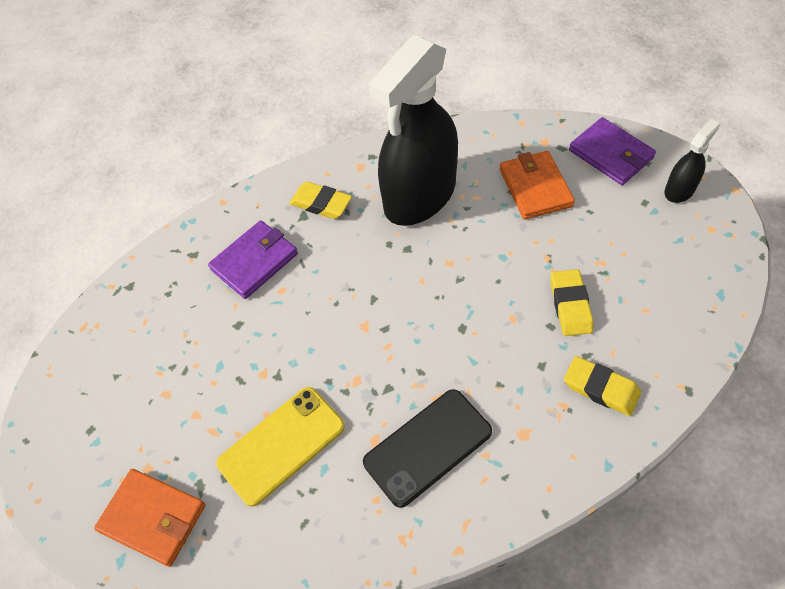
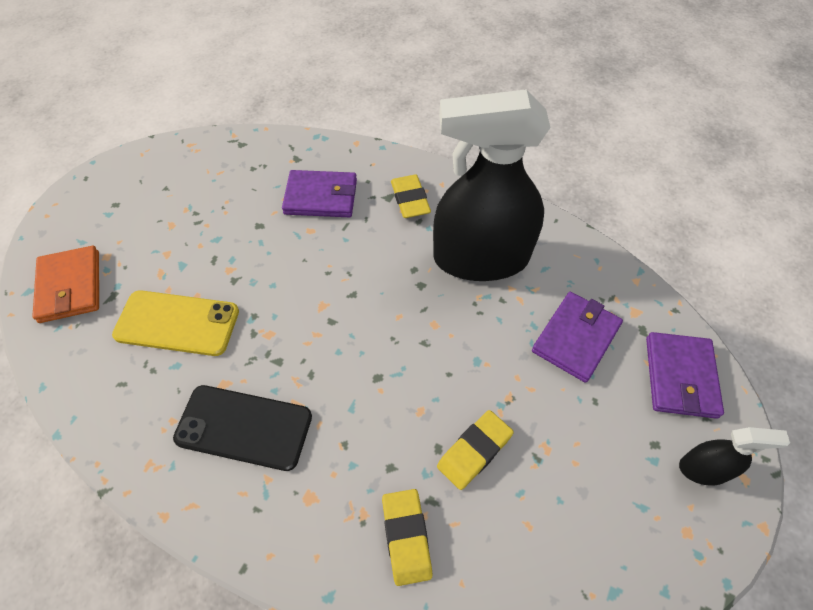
camera: 45 degrees right, 0 degrees up
(535, 187) = (575, 338): orange wallet -> purple wallet

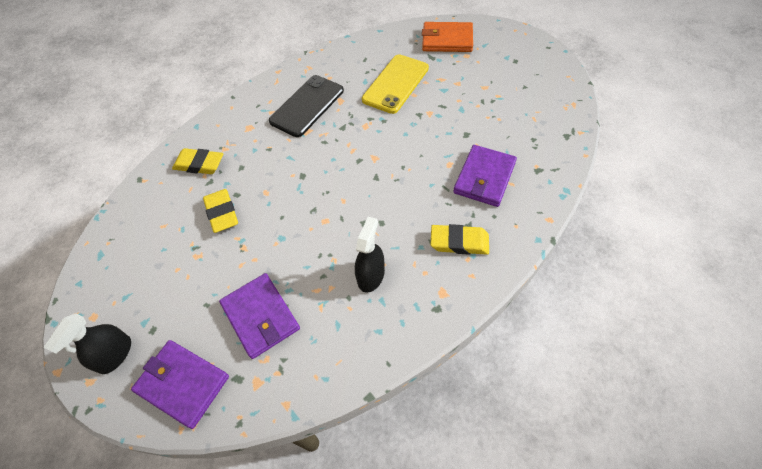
camera: 115 degrees right, 0 degrees up
(481, 258) = (371, 275): black spray bottle -> black spray bottle, size x0.44

